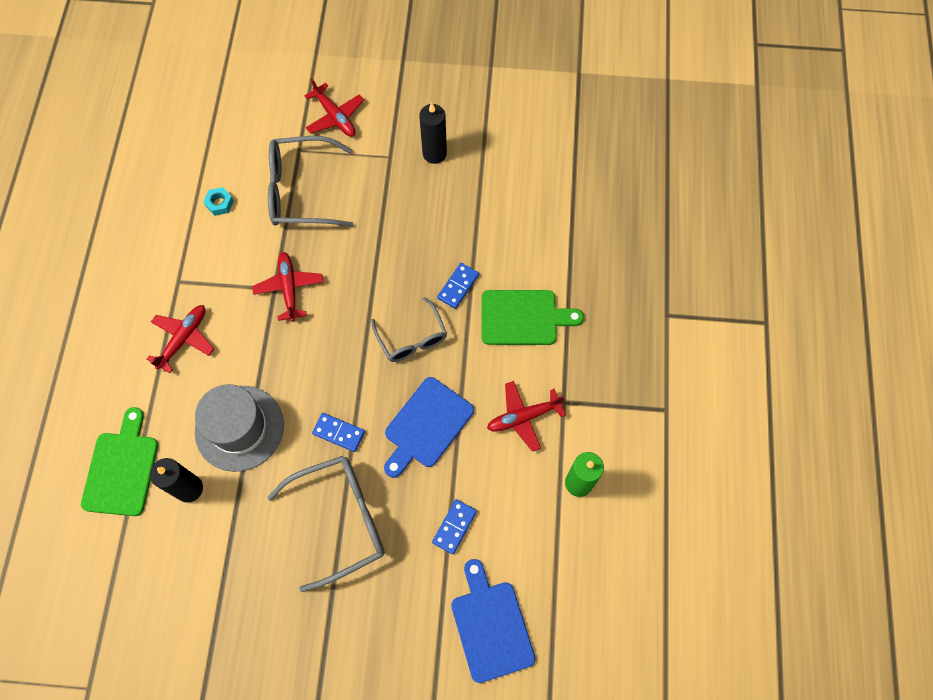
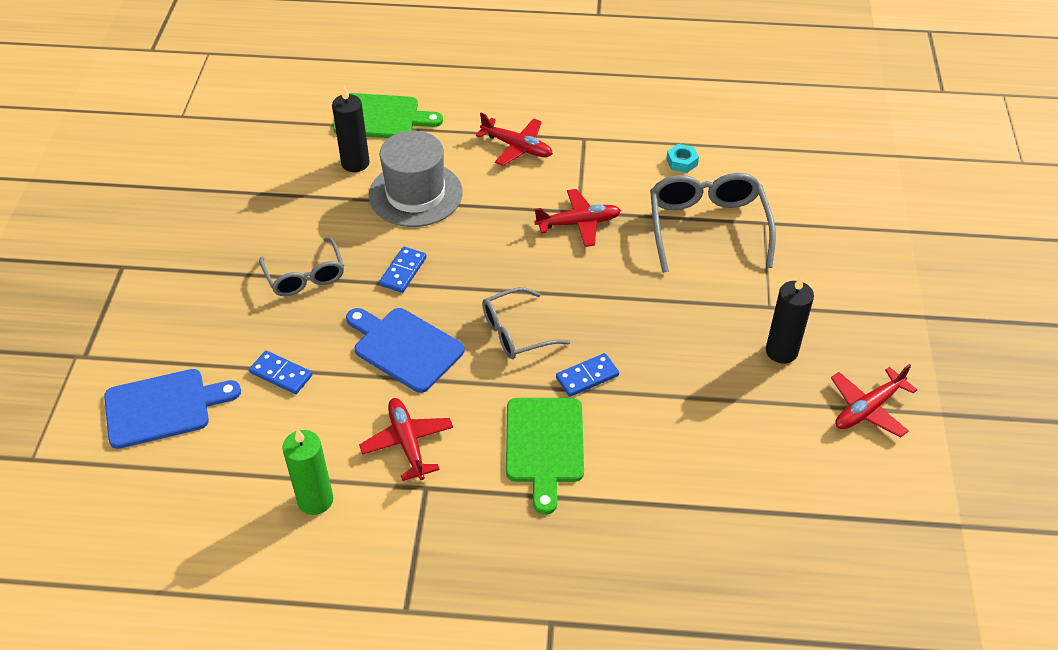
camera: 90 degrees right, 20 degrees down
(335, 117) = (818, 252): red plane -> red plane (868, 409)
(340, 520) = (305, 276): grey glasses -> grey glasses, size x0.63
(458, 286) = (587, 376): blue domino -> blue domino turned 60 degrees counterclockwise

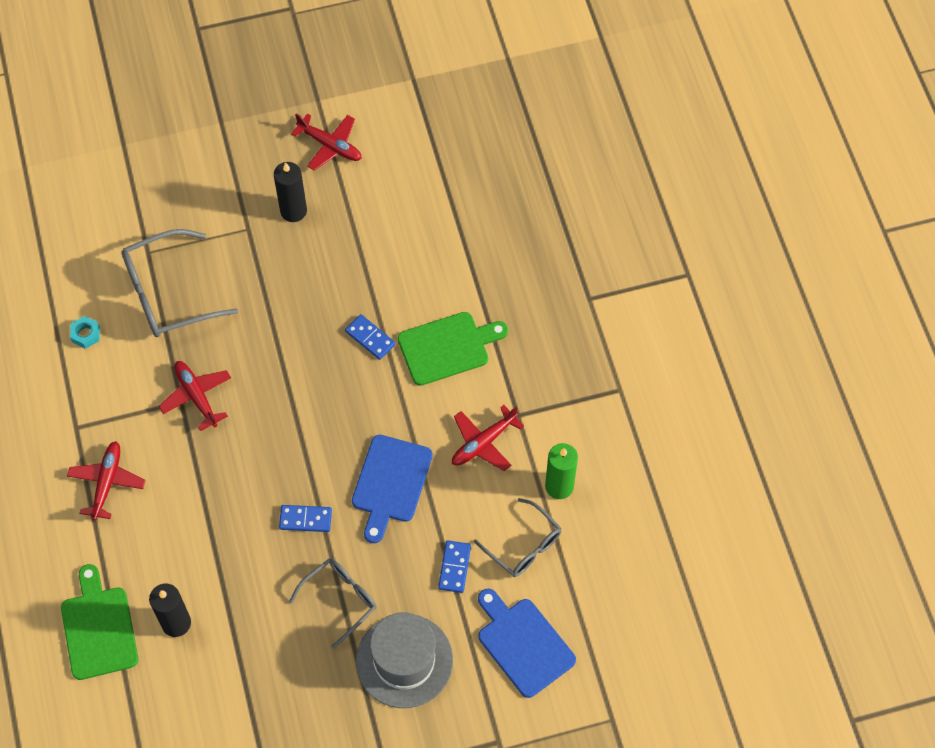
camera: 110 degrees left, 15 degrees up
(415, 194) = (202, 549): grey hat -> grey hat (404, 660)
(516, 332) = (343, 404): grey glasses -> grey glasses (523, 545)

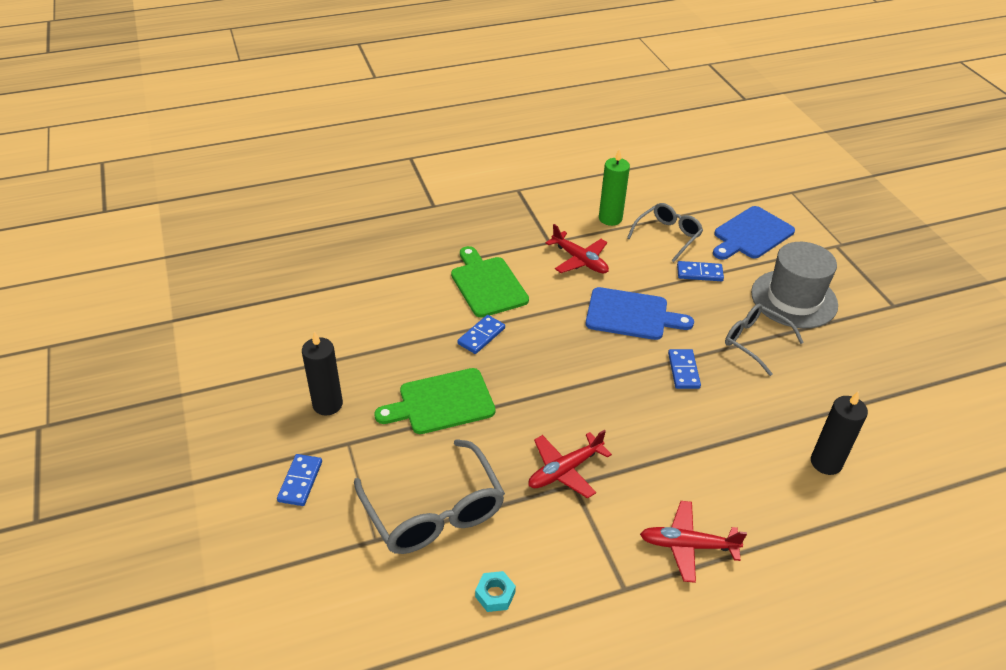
camera: 95 degrees left, 20 degrees down
(98, 628) = (860, 532): green cutting board -> green cutting board (442, 402)
(211, 196) = (300, 481): none -> blue domino
(330, 146) = (246, 379): red plane -> none

